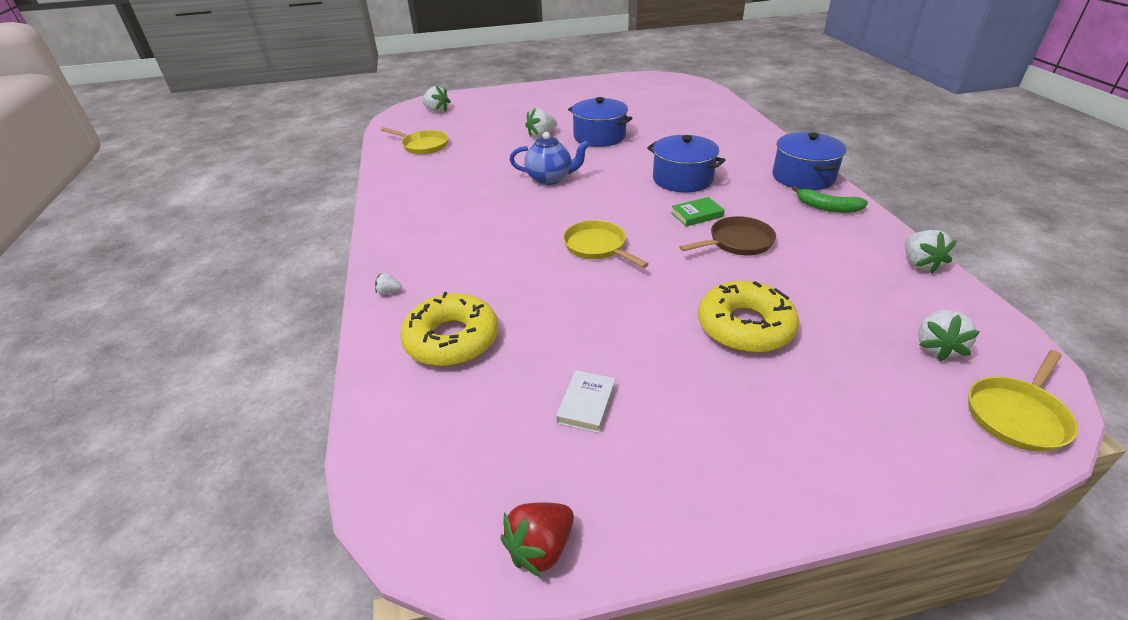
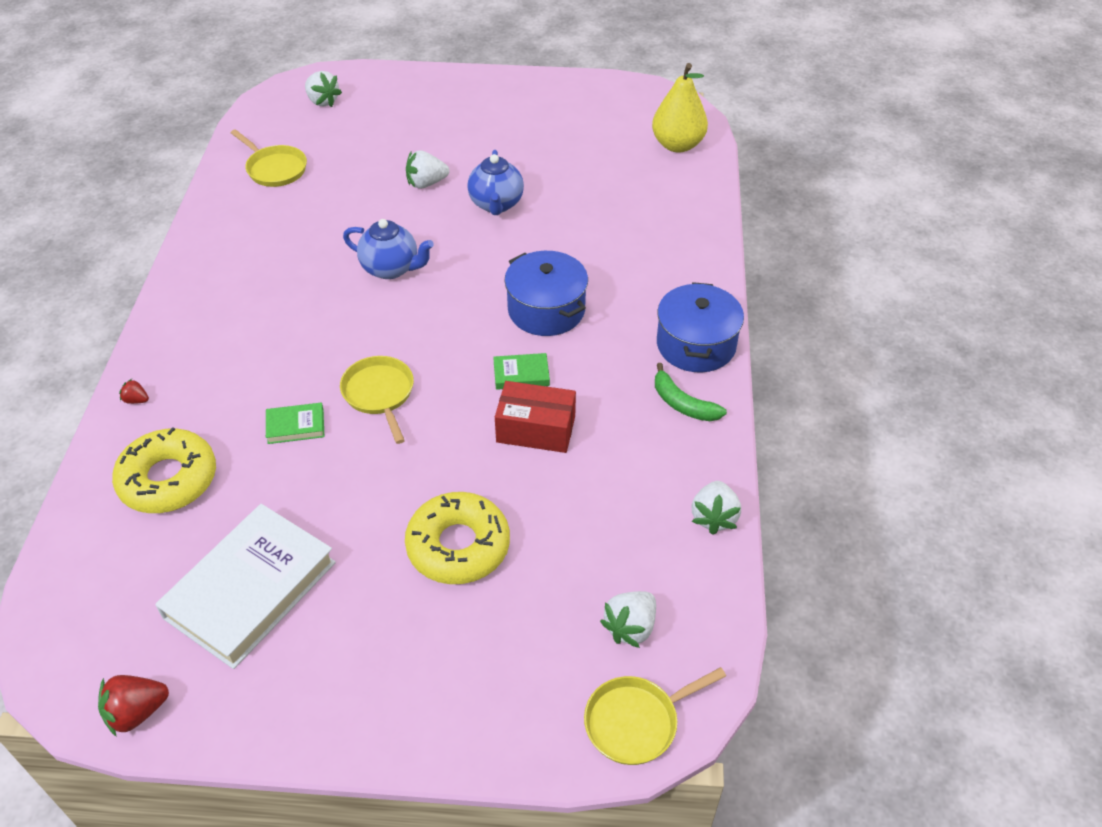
camera: 15 degrees right, 10 degrees up
(389, 292) = (136, 400): white strawberry -> red strawberry
(543, 280) = (295, 426): none -> green book
(586, 404) = (250, 590): white book -> white book, size x2.32
(599, 136) = (496, 204): blue pot -> blue teapot
(694, 94) = (677, 145): none -> yellow pear
(737, 242) = (536, 429): brown pan -> red box

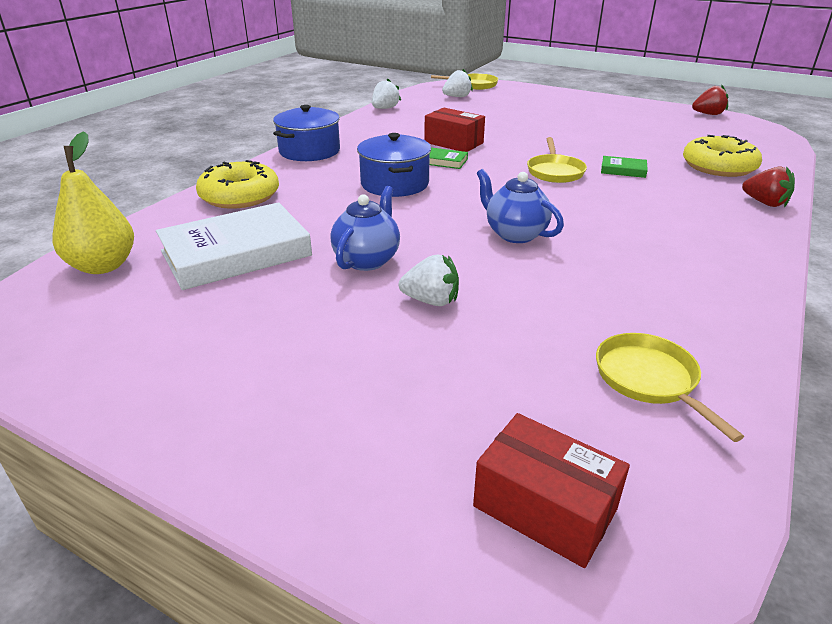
camera: 155 degrees left, 15 degrees down
(136, 400) = (765, 203): red strawberry -> red strawberry, size x1.87
(250, 590) = (652, 129): white book -> white book (236, 253)
(322, 101) = (545, 507): white strawberry -> red box
(458, 546) = (528, 122): yellow donut -> yellow donut (240, 196)
(682, 404) = (352, 135): green banana -> none

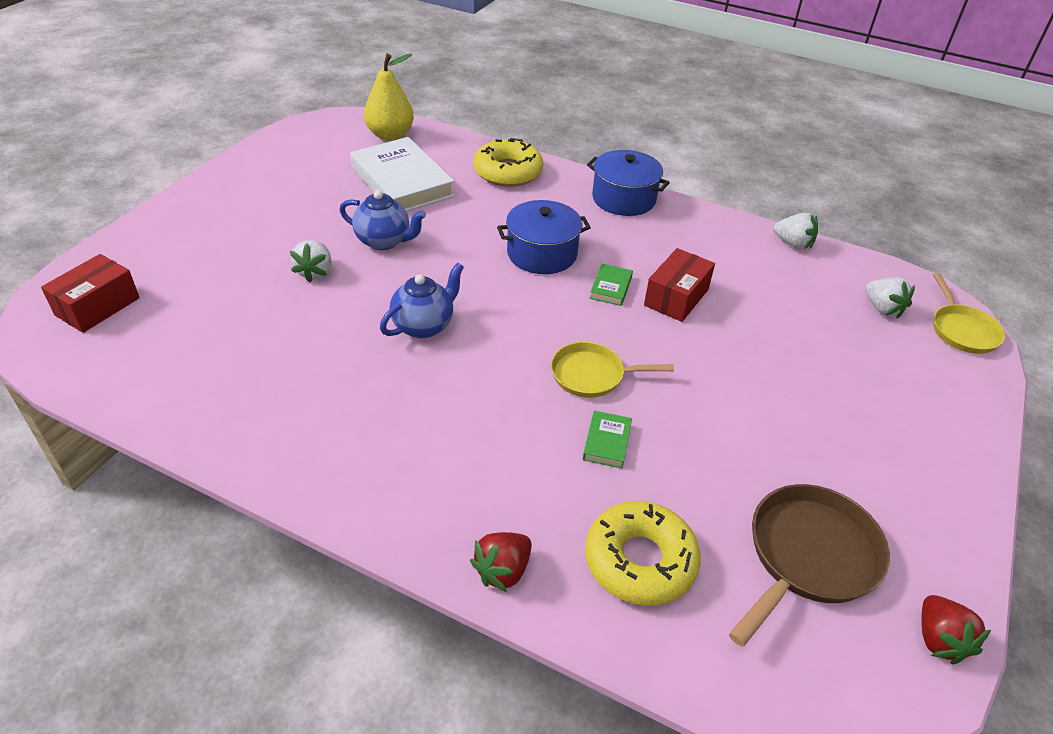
camera: 85 degrees right, 10 degrees up
(649, 380) = (184, 371): yellow pan -> none
(679, 131) = (808, 557): none -> brown pan

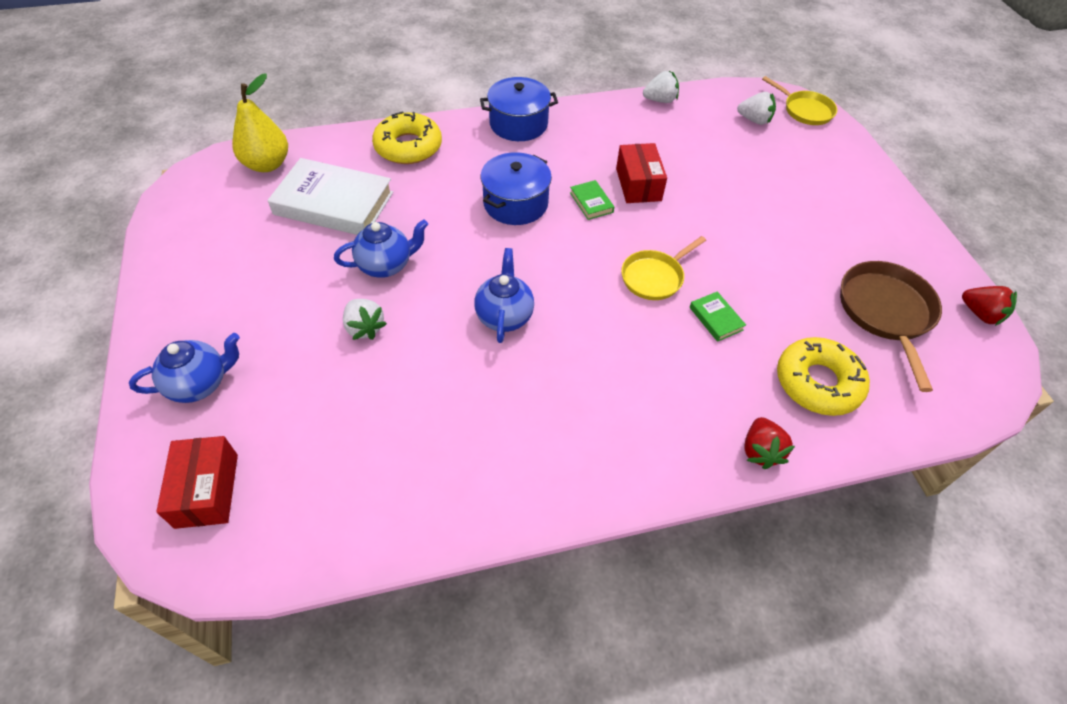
camera: 40 degrees left, 10 degrees up
(175, 243) = (200, 384): none -> blue teapot

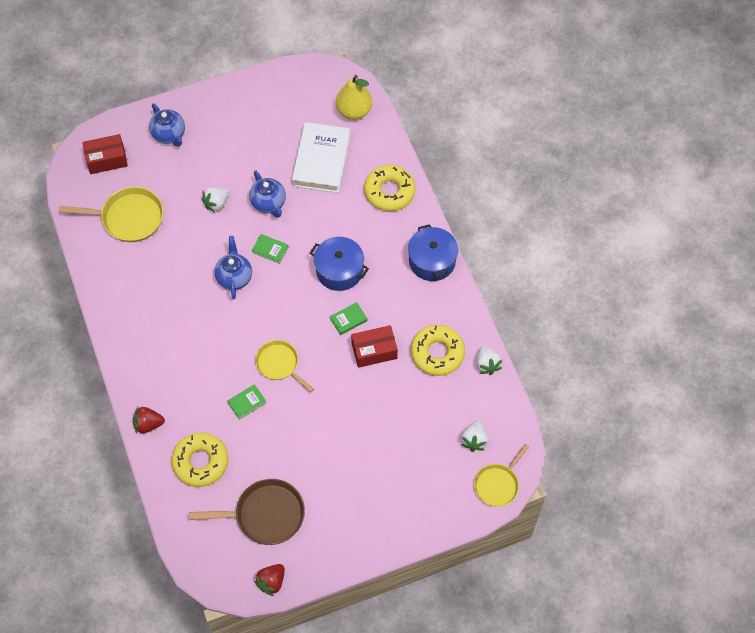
camera: 85 degrees right, 10 degrees up
(351, 459) = (128, 218): none -> yellow pan
(466, 271) = (270, 250): none -> green book
(504, 316) = (234, 277): blue teapot -> blue teapot turned 90 degrees counterclockwise
(644, 134) = (437, 353): none -> yellow donut

